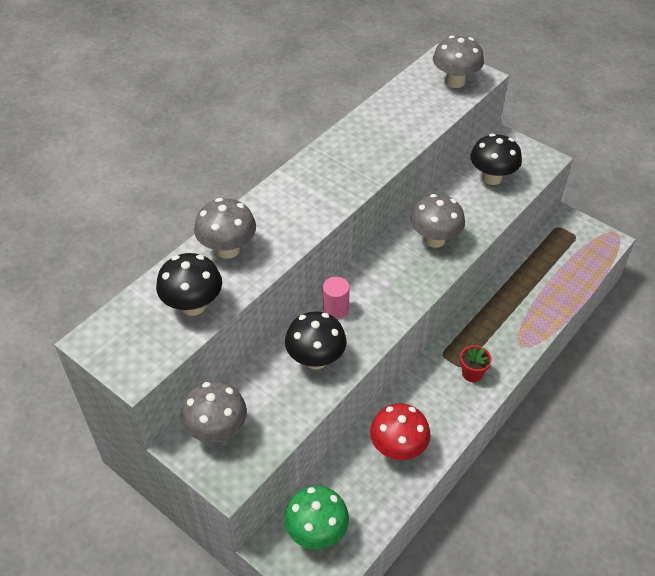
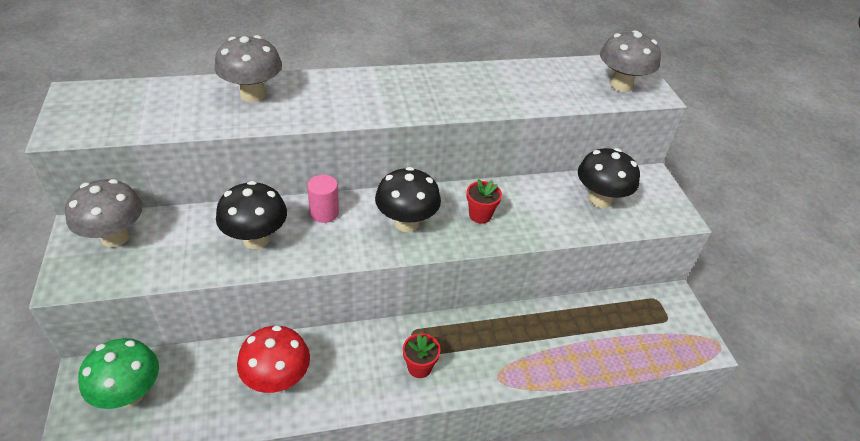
camera: 35 degrees right, 5 degrees down
(193, 305) = (170, 114): black mushroom -> black mushroom (406, 223)
(434, 239) = (480, 215): grey mushroom -> red flower pot

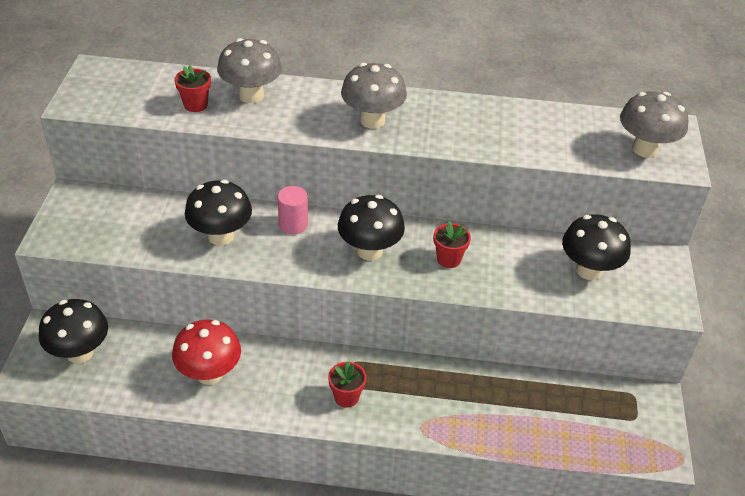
camera: 20 degrees right, 0 degrees up
(115, 237) = (99, 208): grey mushroom -> grey mushroom (372, 120)
(130, 394) = (80, 353): green mushroom -> black mushroom
(198, 112) = (195, 105): none -> red flower pot

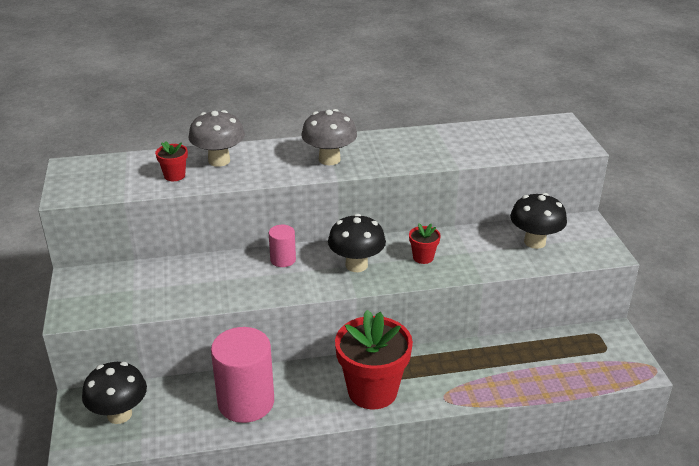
camera: 15 degrees left, 10 degrees down
(209, 374) = (246, 402): red mushroom -> pink cylinder
(221, 236) = (225, 281): black mushroom -> none
(346, 397) = (372, 391): red flower pot -> red flower pot, size x2.24
(645, 149) = (548, 140): grey mushroom -> none

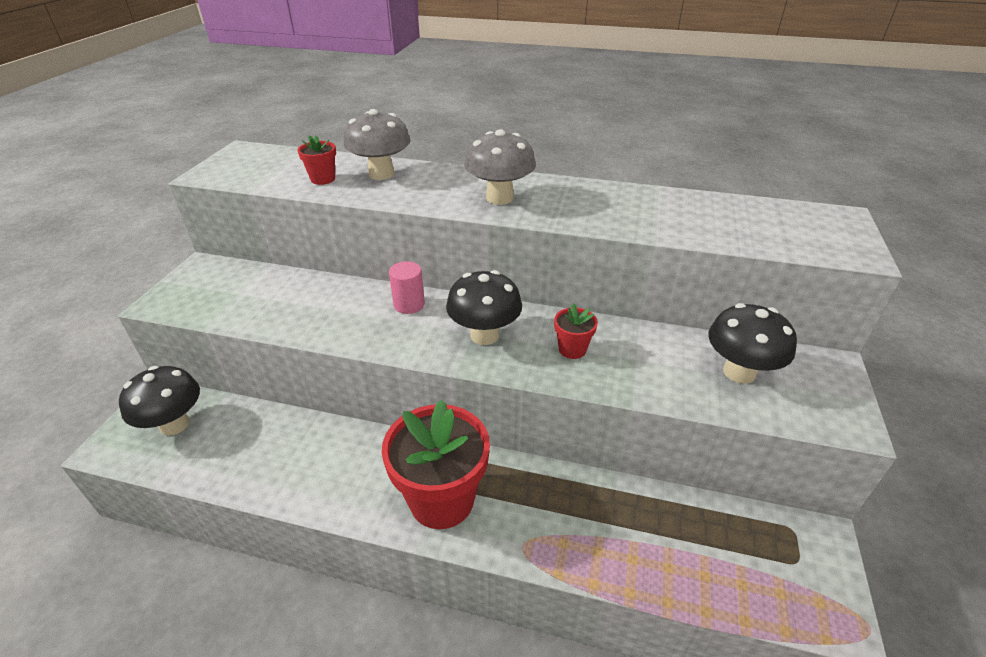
camera: 25 degrees right, 5 degrees up
(246, 402) = (298, 458): pink cylinder -> none

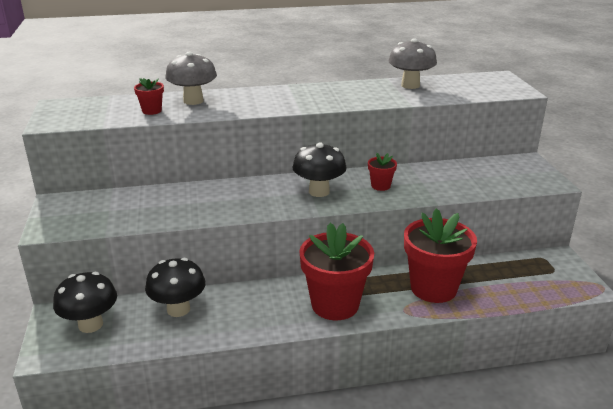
camera: 25 degrees left, 10 degrees down
(409, 304) = (250, 187): pink cylinder -> none
(499, 198) = (294, 100): grey mushroom -> grey mushroom (410, 85)
(588, 523) = (433, 288): none -> red flower pot
(739, 372) = (482, 174): black mushroom -> black mushroom (178, 309)

